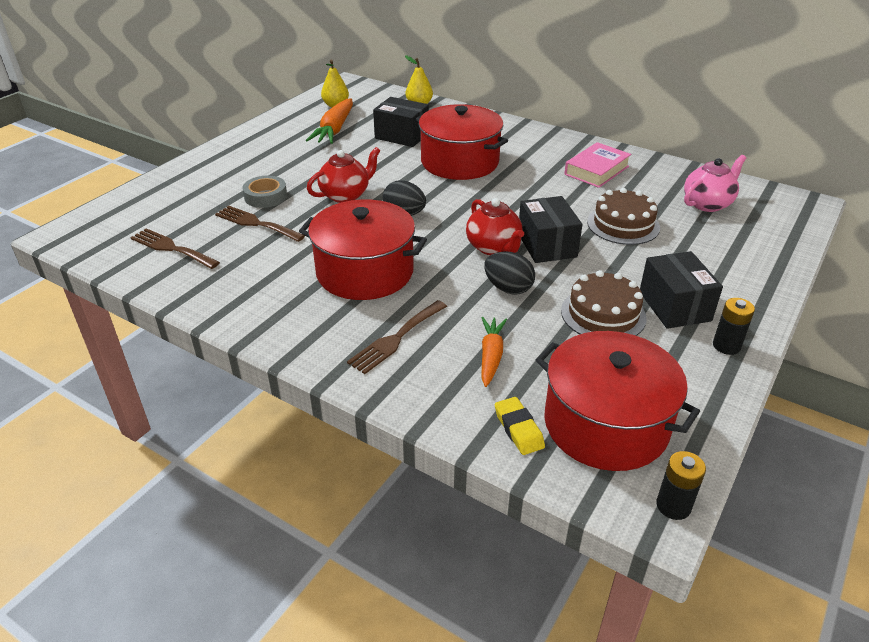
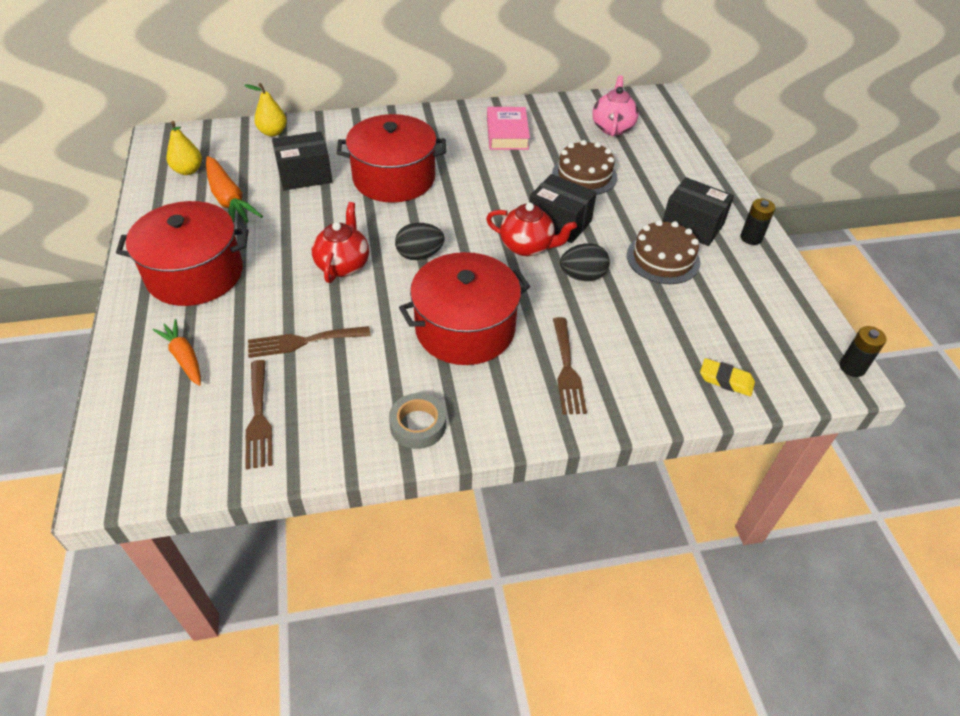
camera: 45 degrees left, 10 degrees up
(171, 248) = (259, 418): brown fork -> brown fork turned 90 degrees counterclockwise
(265, 196) = (269, 309): grey tape -> grey tape (418, 425)
(491, 356) = (642, 338): orange carrot -> orange carrot (184, 357)
(605, 424) = (762, 340): red pot -> red pot (195, 274)

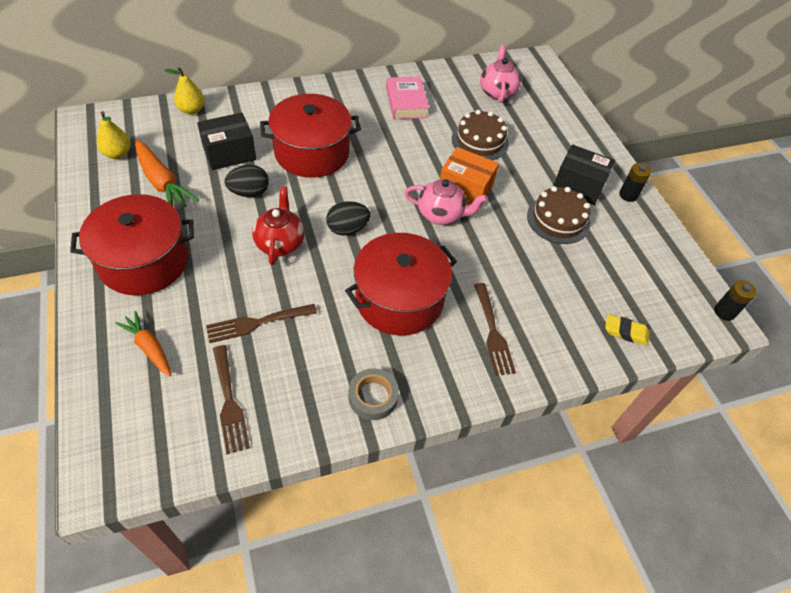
camera: 10 degrees left, 5 degrees up
(527, 246) = (441, 215): red teapot -> pink teapot
(559, 222) = (465, 189): black box -> orange box
(582, 276) = (493, 241): black egg -> black egg (249, 192)

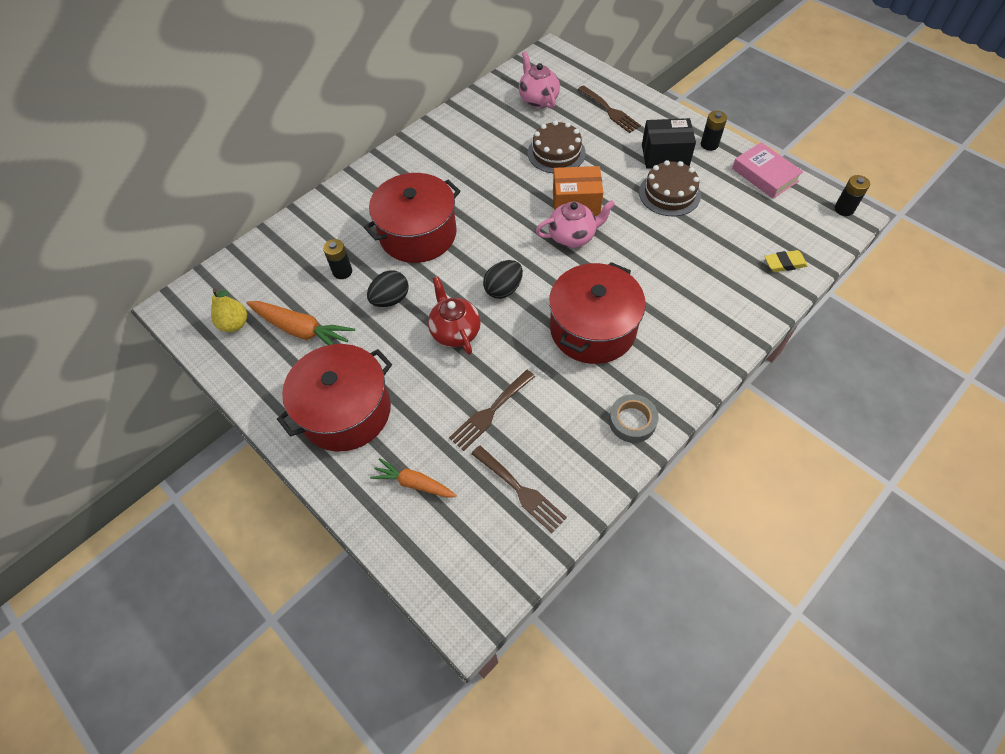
camera: 20 degrees left, 5 degrees up
(191, 110) = (271, 247): yellow pear -> none
(229, 153) = (342, 271): black box -> black battery
(406, 102) = (466, 146): pink book -> pink book (764, 175)
(493, 333) = (686, 317): brown fork -> brown fork (610, 111)

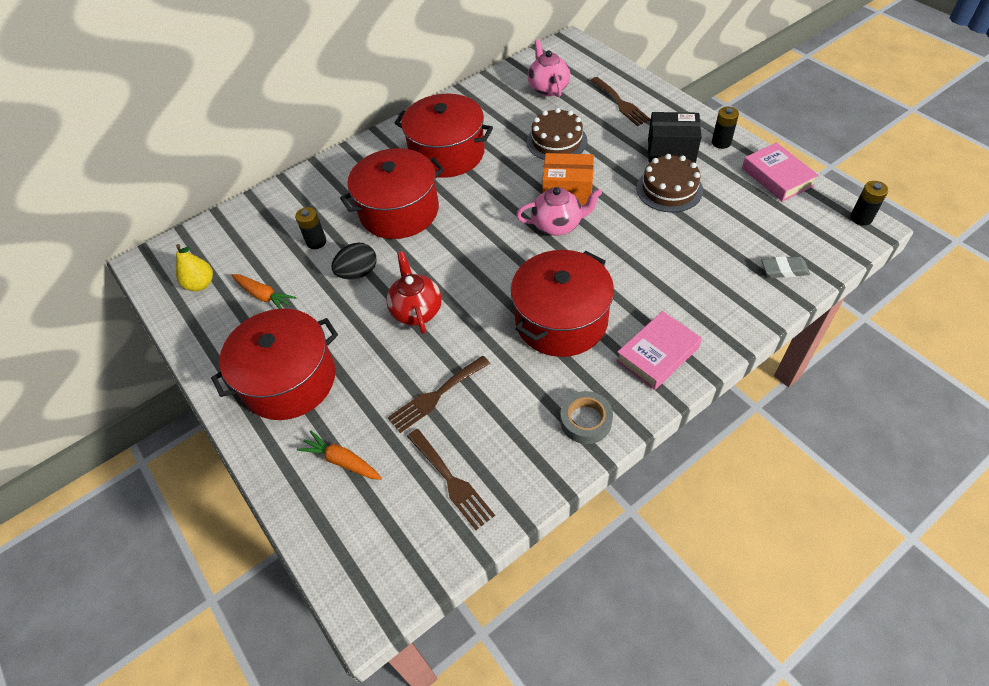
camera: 10 degrees right, 5 degrees down
(302, 330) = (264, 296): orange carrot -> orange carrot, size x0.65
(453, 172) = (447, 153): none -> red pot
(503, 289) = (475, 272): black egg -> none
(685, 353) = (657, 354): none -> pink book
(784, 263) = (784, 270): yellow eraser -> grey eraser

